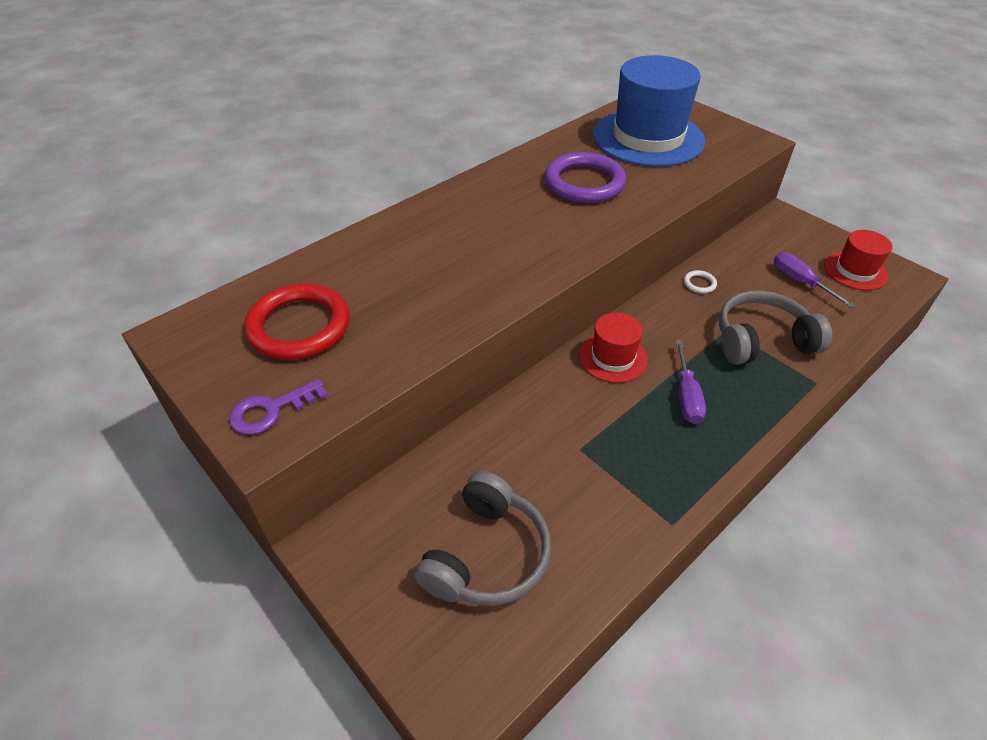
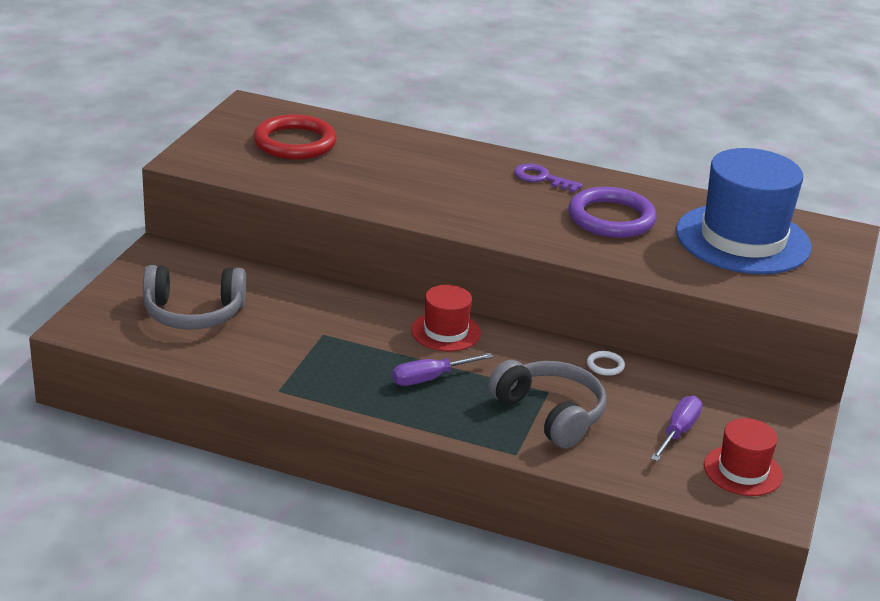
camera: 60 degrees right, 15 degrees down
(271, 410) = (211, 156): purple key -> purple key (541, 178)

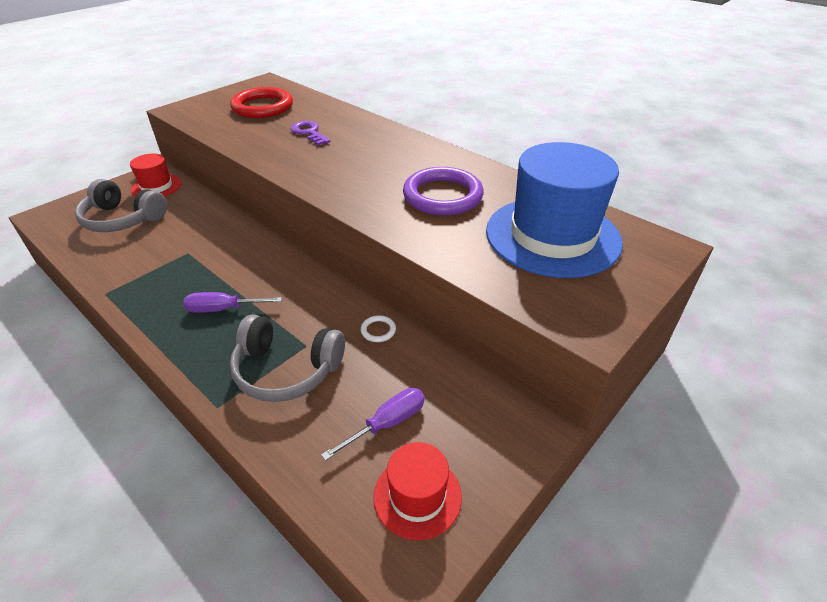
camera: 25 degrees right, 10 degrees up
(446, 332) = (277, 269): red hat -> red hat (156, 186)
(541, 178) = (415, 155): purple key -> purple key (309, 132)
(550, 414) = (286, 370): grey headphones -> grey headphones turned 120 degrees clockwise

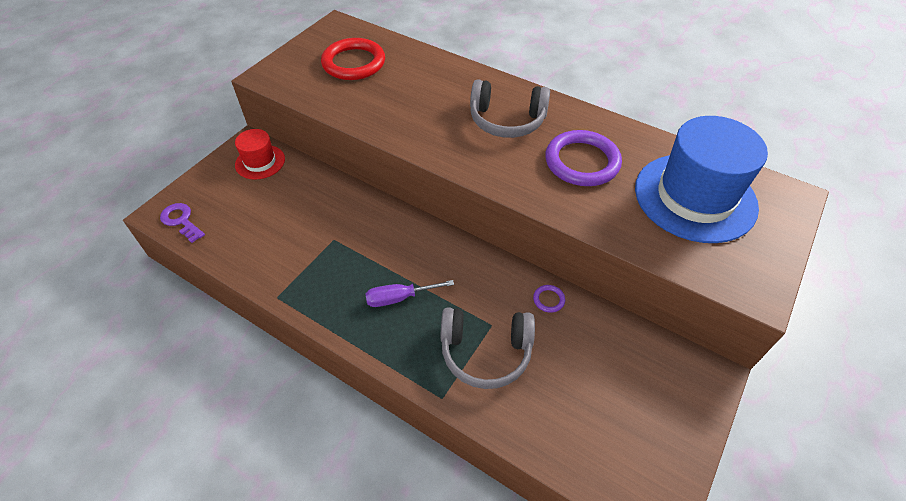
camera: 10 degrees left, 10 degrees up
(122, 219) = (246, 208): grey headphones -> grey headphones (507, 120)
(309, 132) = (419, 94): purple key -> purple key (181, 220)
(378, 330) = (548, 300): white ring -> purple ring
(387, 424) = (591, 390): purple screwdriver -> none
(417, 496) = (640, 449): red hat -> none

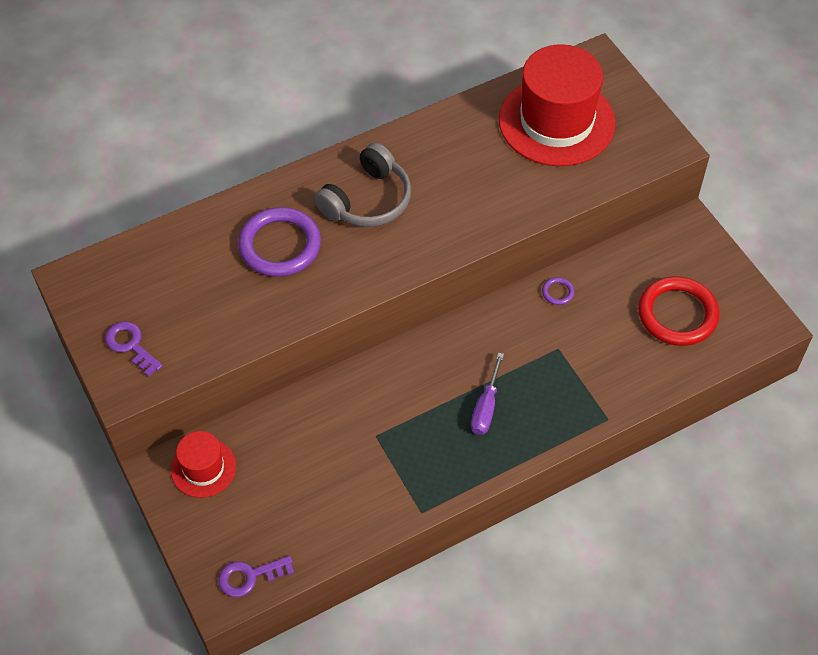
camera: 60 degrees left, 5 degrees up
(301, 65) = (131, 345): none -> purple key
(354, 63) = (167, 291): red ring -> red ring (677, 314)
(485, 352) = (583, 366): grey headphones -> none
(582, 162) = (464, 173): purple ring -> purple ring (280, 245)
(695, 197) = (556, 121): blue hat -> red hat

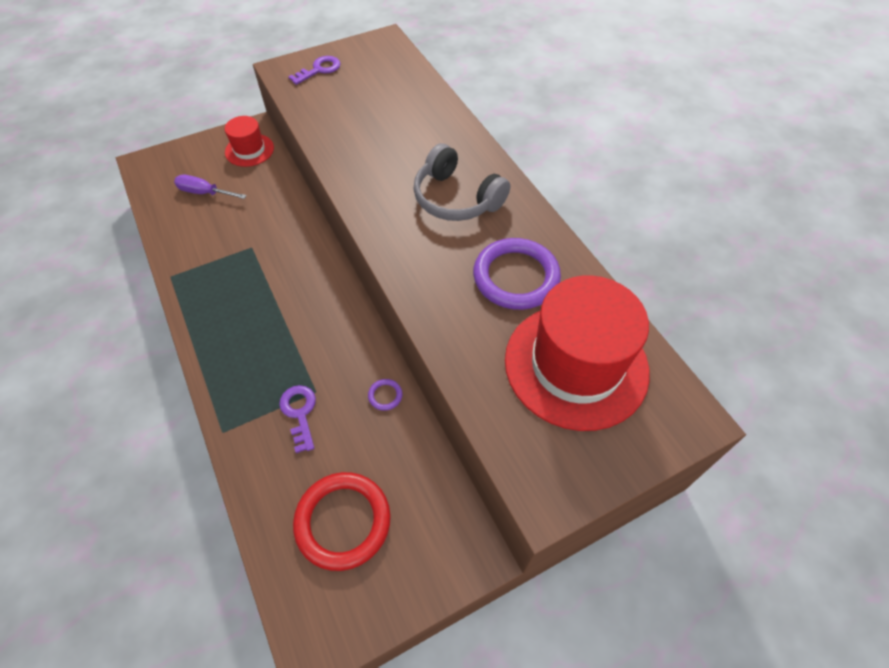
camera: 90 degrees right, 0 degrees up
(249, 576) = (153, 176): purple key -> purple key (299, 413)
(280, 245) = (406, 143): purple ring -> purple ring (516, 277)
(486, 407) = (261, 326): purple screwdriver -> purple screwdriver (205, 193)

